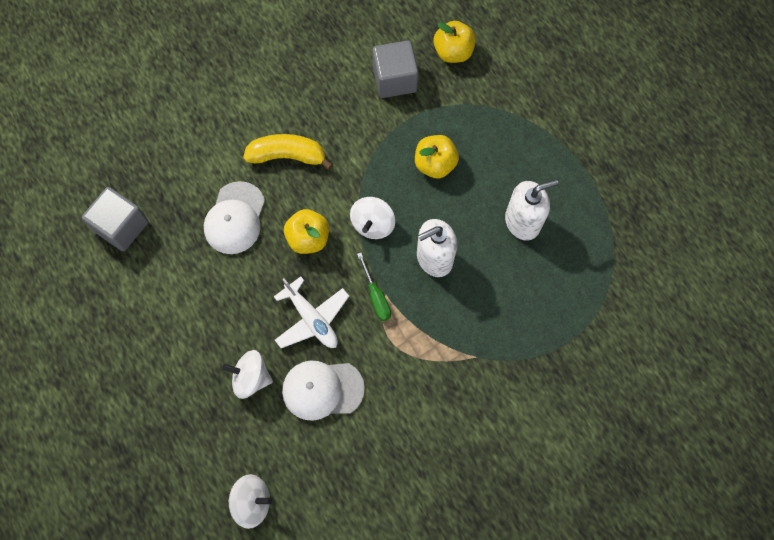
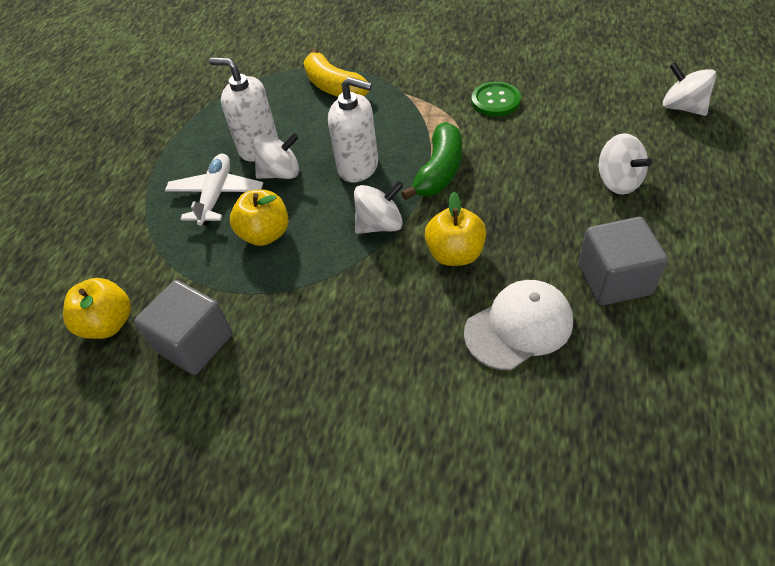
camera: 130 degrees left, 20 degrees down
(122, 226) = (681, 420): grey cube -> grey cube (614, 279)
(287, 156) = (396, 350): yellow banana -> yellow banana (334, 87)
(311, 318) = (516, 190): white plane -> white plane (216, 195)
(322, 389) = (554, 139): white cap -> none
(376, 296) = (439, 171): green screwdriver -> green banana
(398, 401) = (495, 101): none -> green button
(480, 213) = (280, 173): none -> white spinning top

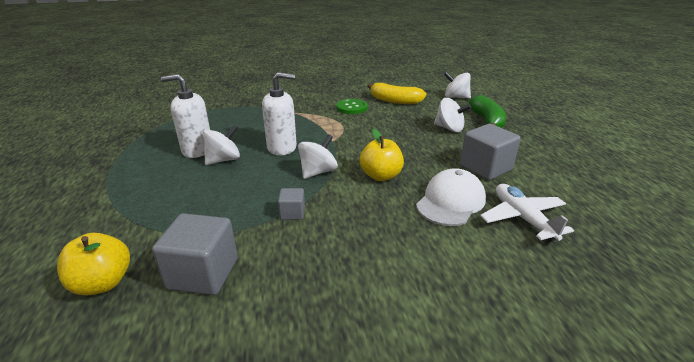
camera: 30 degrees left, 20 degrees down
(216, 195) = (175, 180): white plane -> white plane (522, 218)
(265, 234) = (231, 193): yellow apple -> none
(317, 286) = (292, 213): none -> grey cube
(334, 87) = (239, 115): yellow banana -> yellow banana (395, 101)
(439, 171) = (340, 141): green banana -> green banana (487, 121)

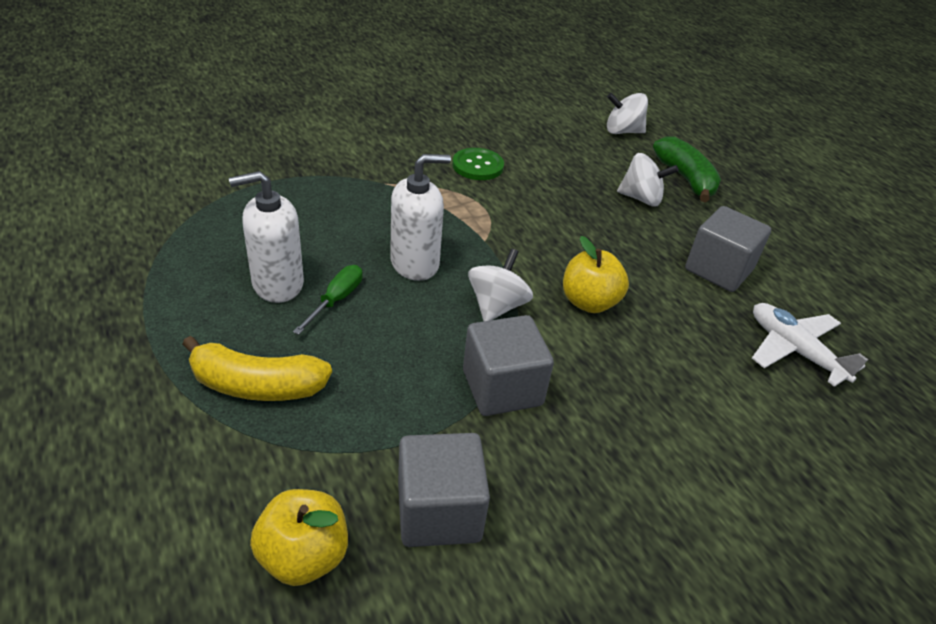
camera: 20 degrees left, 10 degrees up
(224, 160) = (336, 300): white spinning top -> green screwdriver
(292, 213) = (502, 388): grey cube -> grey cube, size x1.95
(395, 101) = (537, 146): yellow banana -> yellow banana (257, 385)
(450, 201) = (699, 335): white cap -> none

